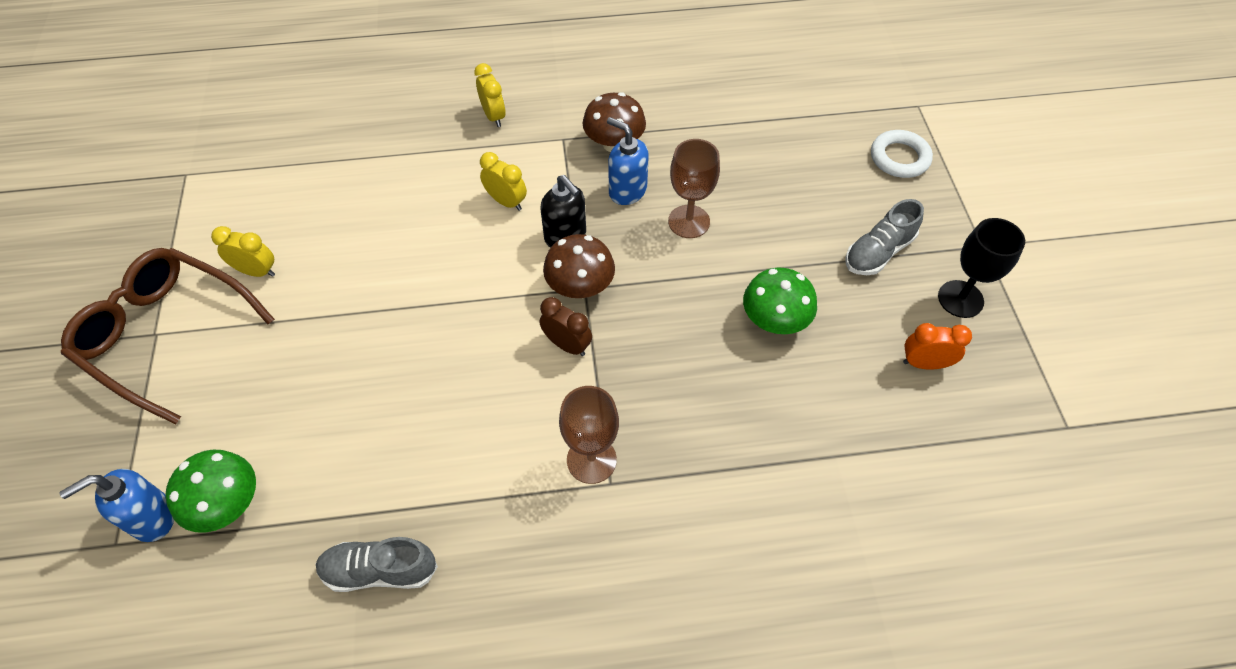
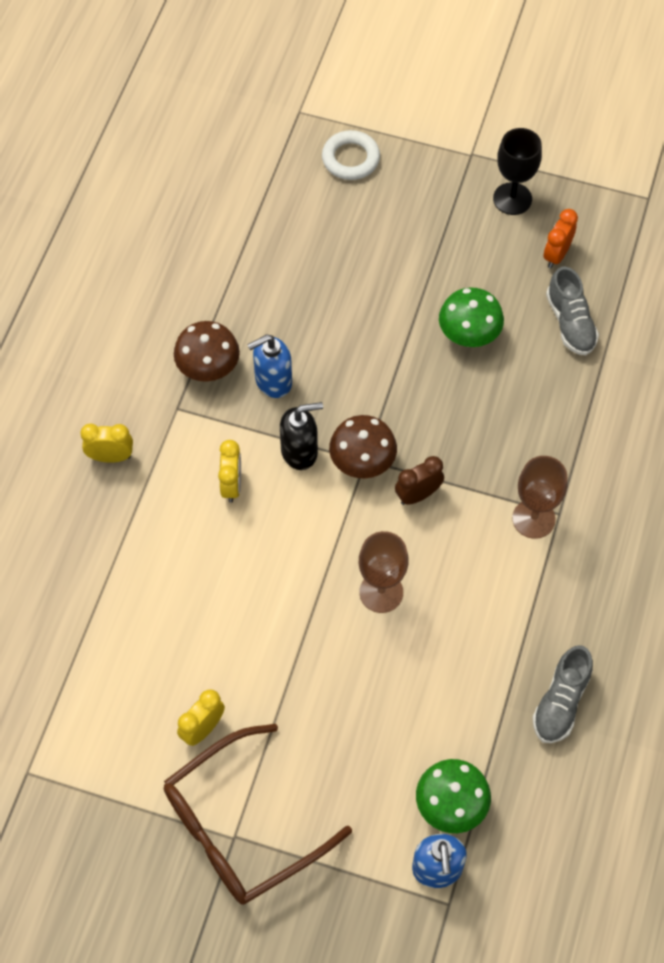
camera: 65 degrees left, 5 degrees up
(506, 202) = (231, 485): yellow clock -> yellow clock turned 120 degrees clockwise
(689, 221) = (335, 349): brown goblet -> brown goblet (381, 592)
(878, 252) = (440, 228): grey shoe -> grey shoe (570, 323)

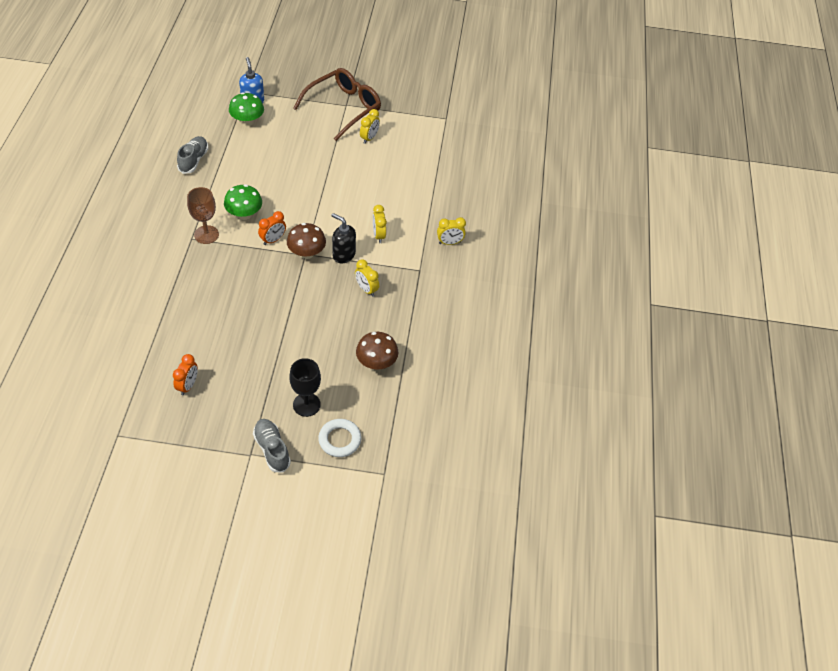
camera: 165 degrees right, 10 degrees down
(208, 368) = (407, 293): brown mushroom -> brown mushroom (376, 362)
(273, 381) = (366, 289): blue soap dispenser -> yellow clock
(300, 452) = (343, 255): black soap dispenser -> black soap dispenser turned 60 degrees clockwise
(381, 592) = (289, 196): brown goblet -> none
(418, 495) = (273, 240): brown clock -> orange clock
(469, 334) = (247, 328): green mushroom -> green mushroom (244, 214)
(512, 199) = (219, 423): black goblet -> black goblet (306, 404)
(570, 323) = (180, 342): grey shoe -> grey shoe (272, 449)

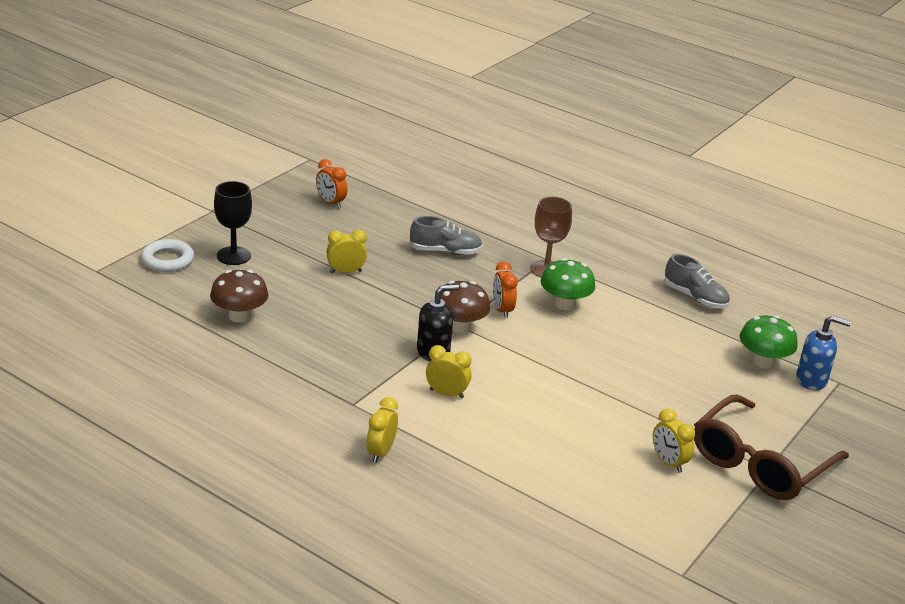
camera: 120 degrees right, 20 degrees down
(272, 449) = (203, 222): grey shoe -> grey shoe (445, 251)
(343, 108) = (760, 463): brown glasses -> brown glasses turned 60 degrees clockwise
(366, 289) = (358, 349): yellow clock -> yellow clock (346, 272)

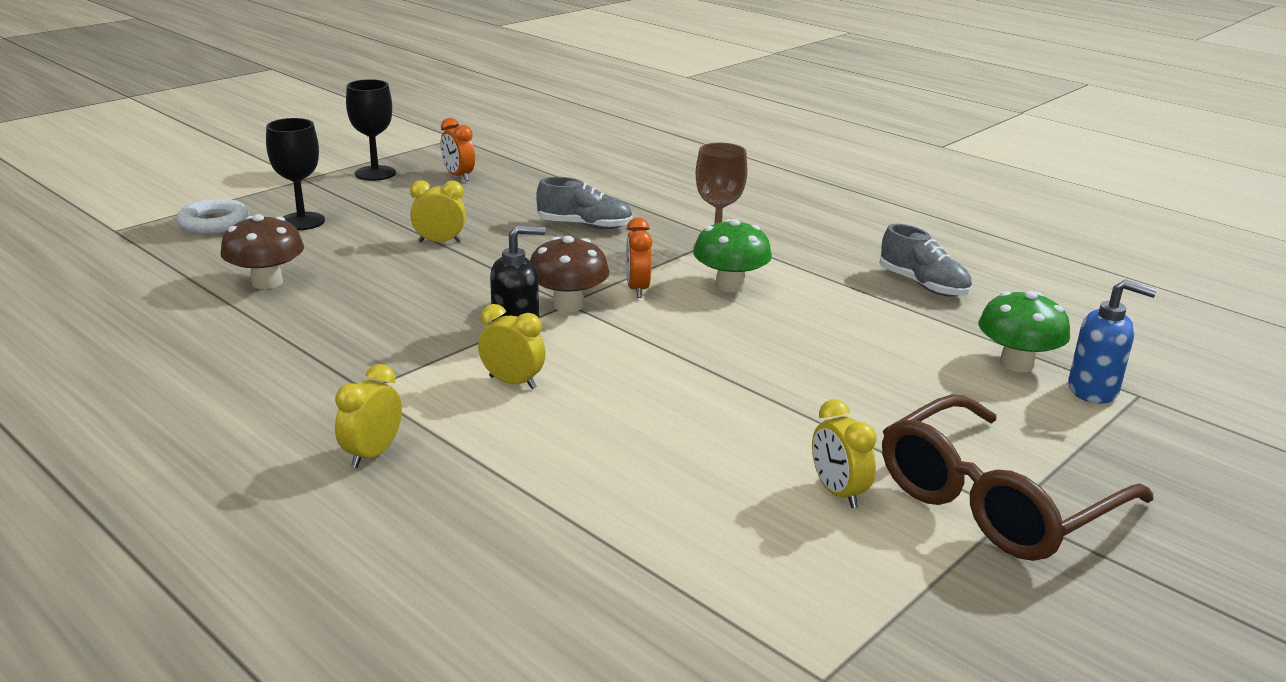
camera: 10 degrees right, 5 degrees down
(264, 202) = (375, 173): none -> black goblet

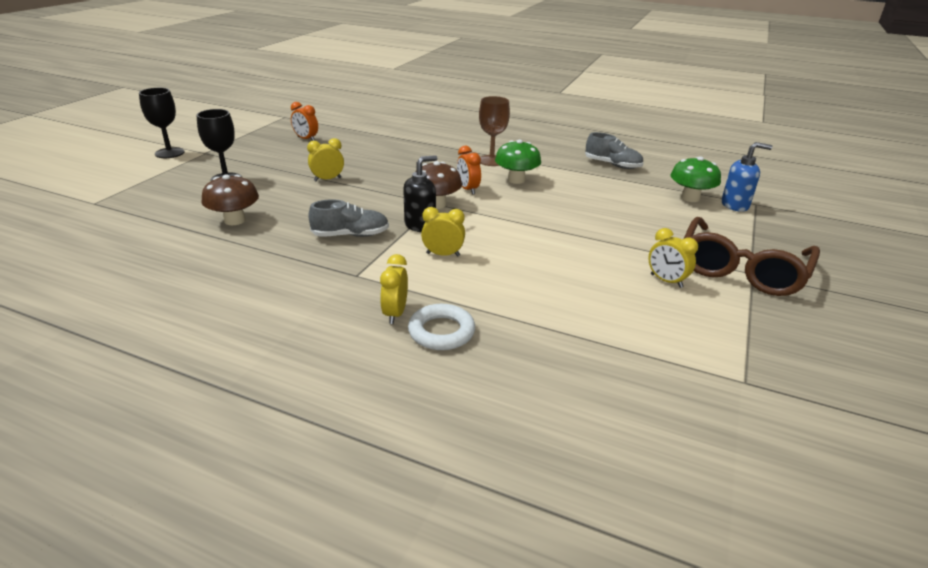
camera: 20 degrees left, 5 degrees up
(214, 223) = (164, 188): white ring -> white ring (441, 332)
(375, 173) = (250, 144): black goblet -> black goblet (169, 153)
(585, 226) = (407, 158): grey shoe -> grey shoe (351, 235)

